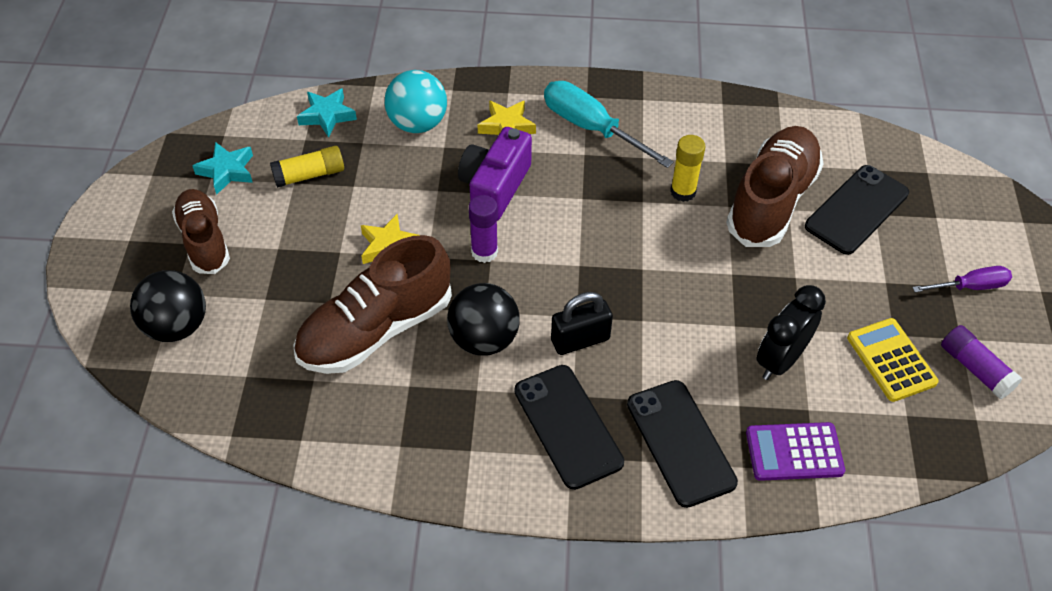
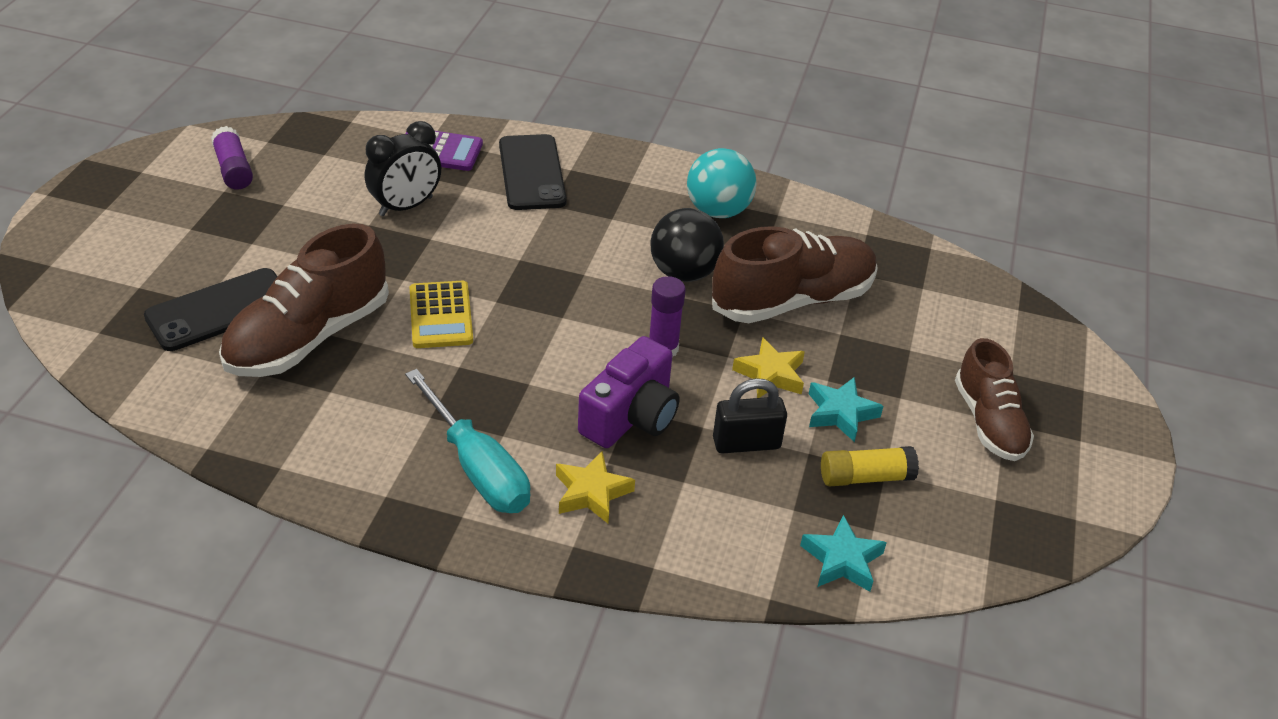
camera: 170 degrees left, 10 degrees down
(177, 326) = (1001, 341): black ball -> none
(227, 171) = (975, 504): turquoise star -> turquoise star (840, 413)
(417, 124) = (714, 521): turquoise ball -> turquoise ball (718, 211)
(567, 426) = (625, 200): black phone -> none
(580, 340) = (589, 255): black padlock -> black padlock (746, 443)
(683, 192) = (405, 367): yellow glue stick -> none
(891, 360) = (303, 188): yellow calculator -> yellow calculator (441, 315)
(970, 286) = (171, 224): purple screwdriver -> none

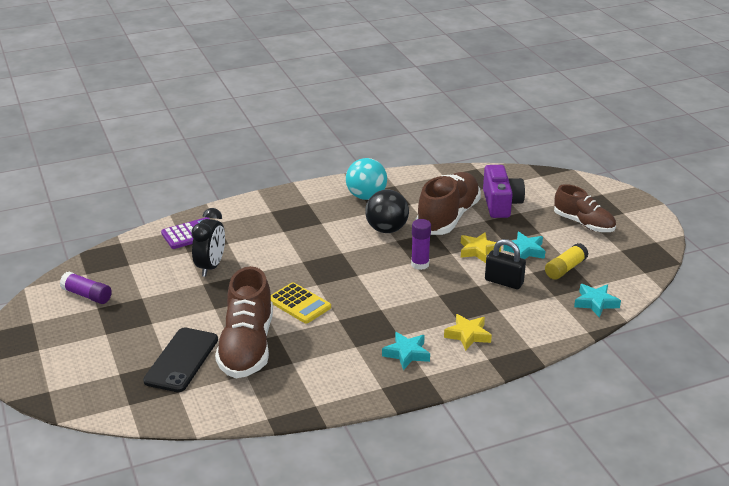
camera: 35 degrees left, 10 degrees down
(478, 468) = (406, 354): turquoise screwdriver -> turquoise star
(532, 173) = (254, 221): black phone -> none
(631, 416) = (443, 297): purple camera -> purple camera (501, 204)
(746, 443) = (504, 282): black padlock -> black padlock turned 75 degrees clockwise

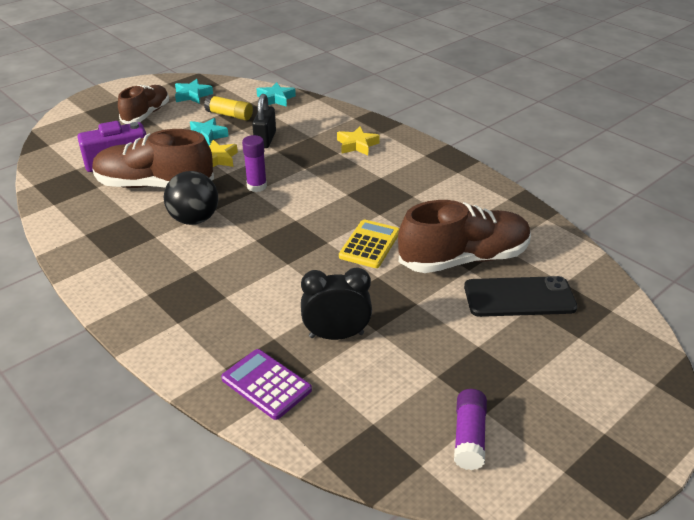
camera: 110 degrees left, 5 degrees up
(366, 196) = (118, 250): turquoise ball -> none
(406, 354) = (404, 168): turquoise star -> turquoise star (192, 95)

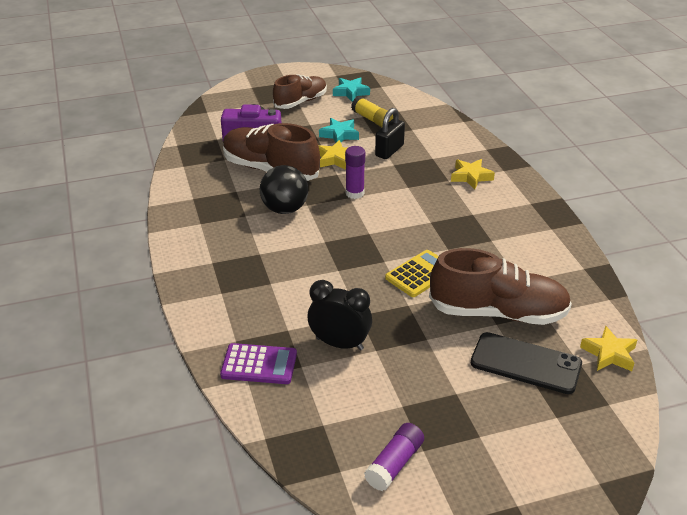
camera: 25 degrees right, 0 degrees up
(266, 384) = (259, 364): purple calculator -> purple calculator turned 120 degrees clockwise
(275, 99) = (424, 112): turquoise star -> none
(580, 266) = (609, 354): none -> yellow star

